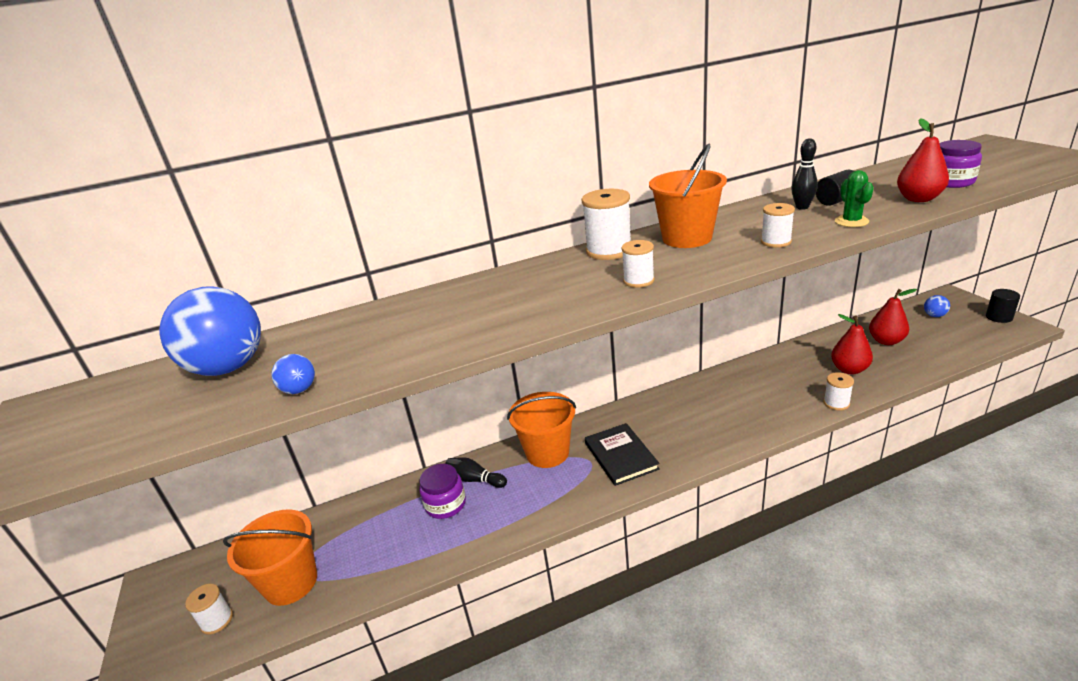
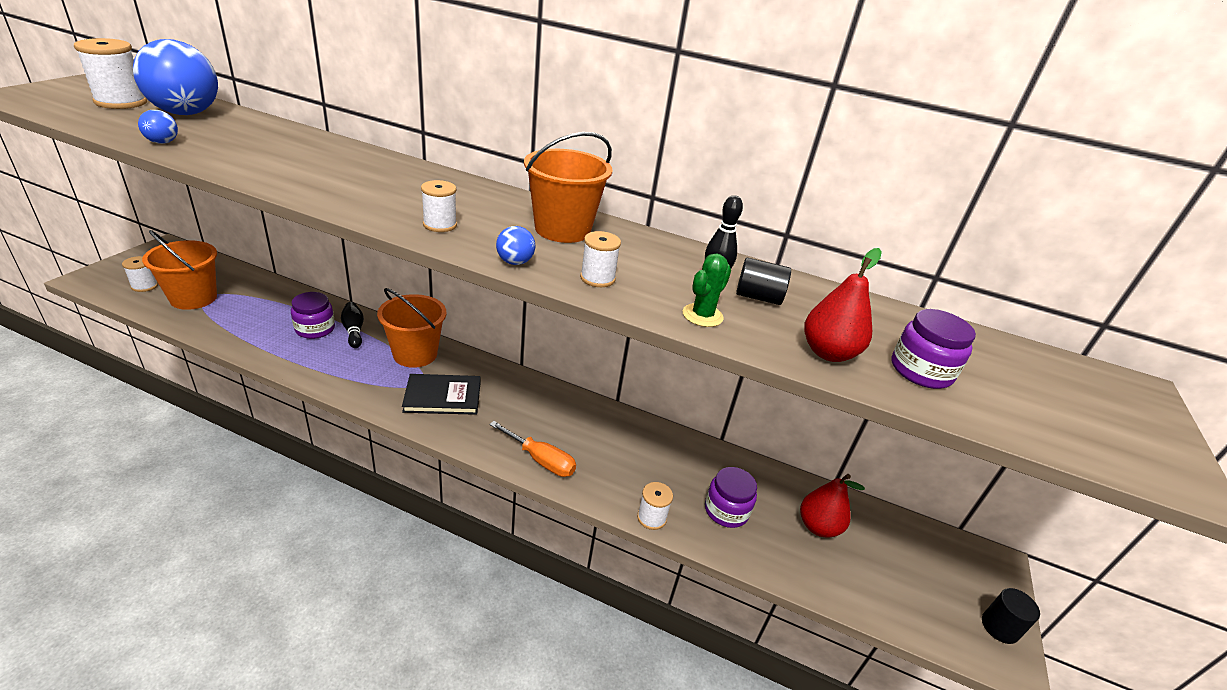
camera: 35 degrees right, 5 degrees up
(609, 251) = (497, 198): white spool -> white spool (121, 102)
(620, 456) = (443, 396): black book -> black book turned 60 degrees clockwise
(740, 431) = (541, 460): none -> orange screwdriver
(849, 369) = (726, 510): red pear -> purple jar
(934, 315) = (927, 558): blue ball -> blue ball (515, 262)

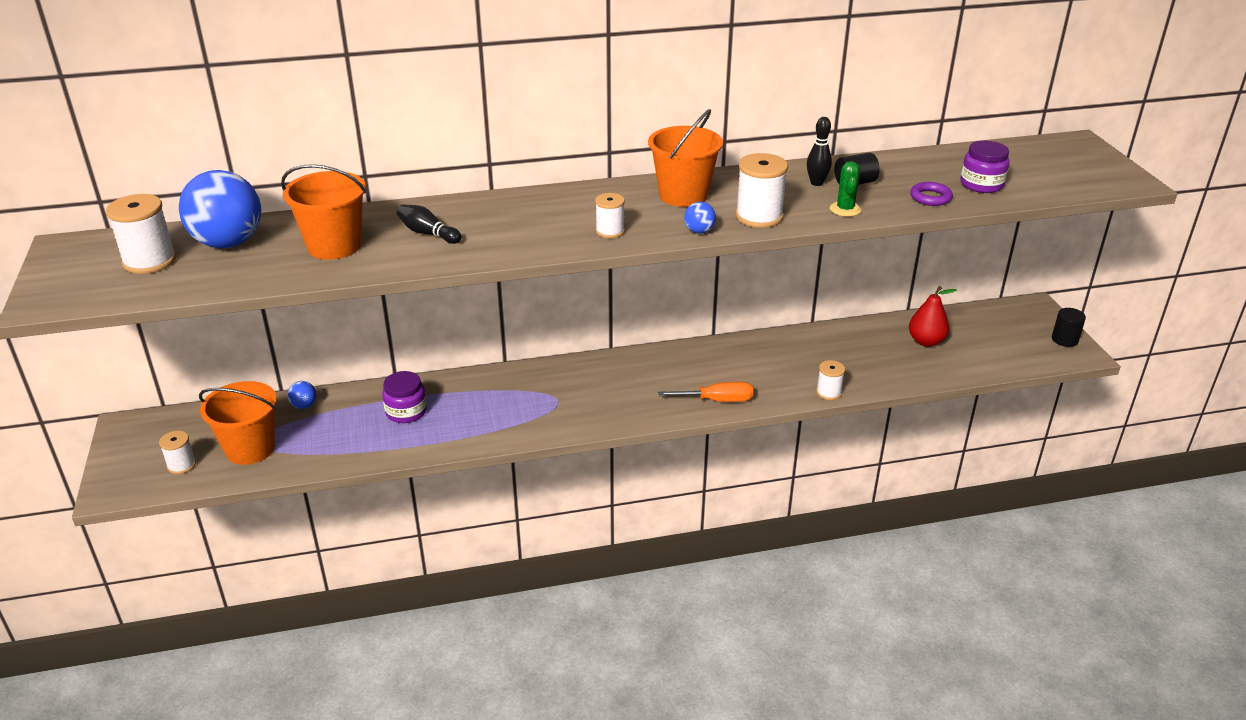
camera: 30 degrees left, 0 degrees up
(162, 142) = (286, 274): blue ball -> blue ball (304, 405)
(354, 331) = (441, 395): black bowling pin -> black bowling pin (428, 233)
(415, 354) = (520, 384): orange bucket -> orange bucket (334, 246)
(443, 396) = (589, 401): black book -> none
(597, 278) = (759, 216): white spool -> white spool, size x1.67
(726, 510) = (866, 363): purple jar -> none
(828, 353) = (930, 197): red pear -> purple ring

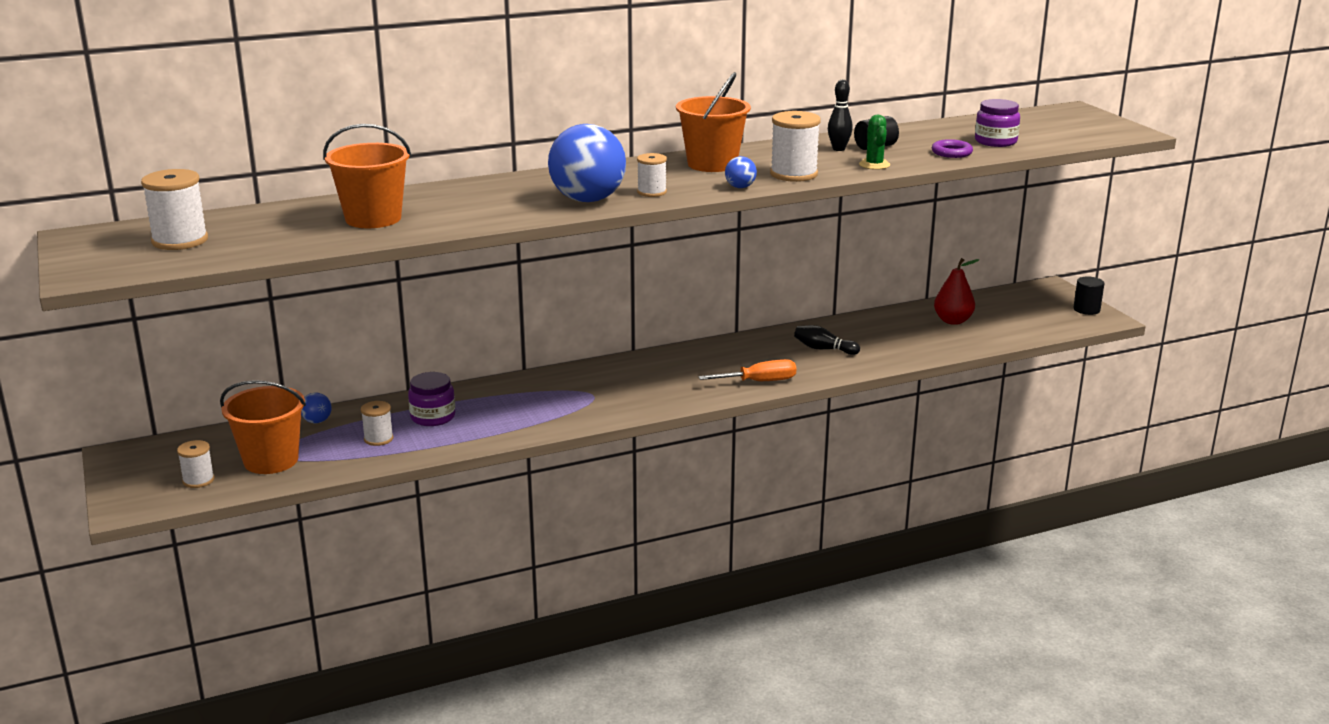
camera: 10 degrees left, 10 degrees down
(228, 243) = (258, 223): blue ball -> blue ball (588, 200)
(428, 233) = (466, 204): black bowling pin -> black bowling pin (823, 349)
(828, 392) = (870, 367): white spool -> white spool (378, 439)

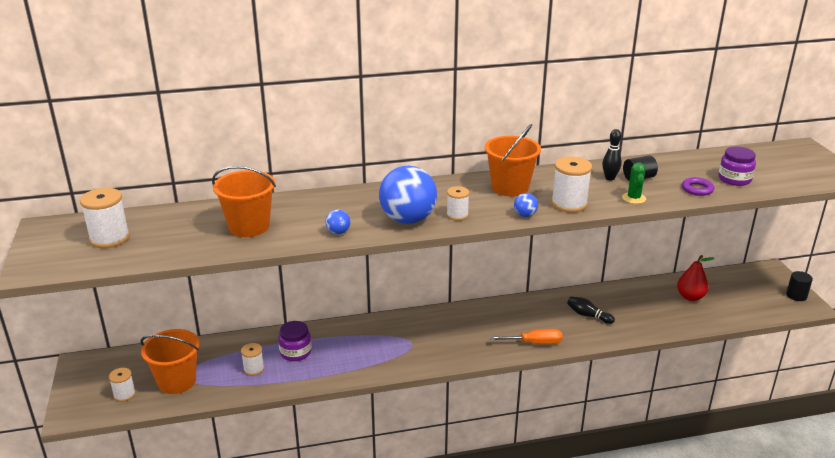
camera: 10 degrees right, 5 degrees up
(317, 421) = (217, 347): blue ball -> blue ball (338, 232)

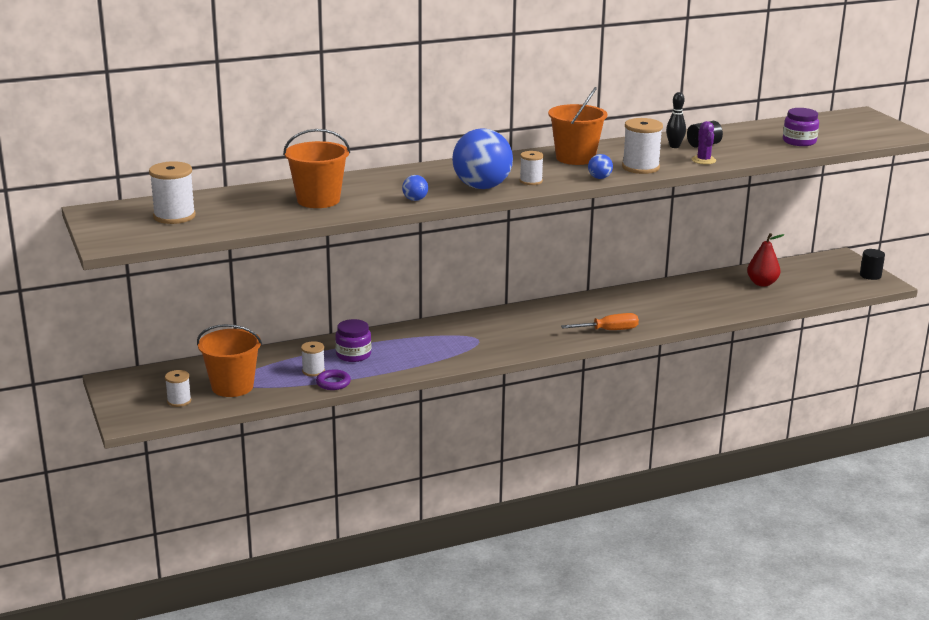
camera: 10 degrees left, 5 degrees down
(588, 315) = (659, 305): black bowling pin -> none
(633, 198) = (703, 160): green cactus -> purple cactus
(697, 189) = (764, 151): purple ring -> purple ring (333, 383)

